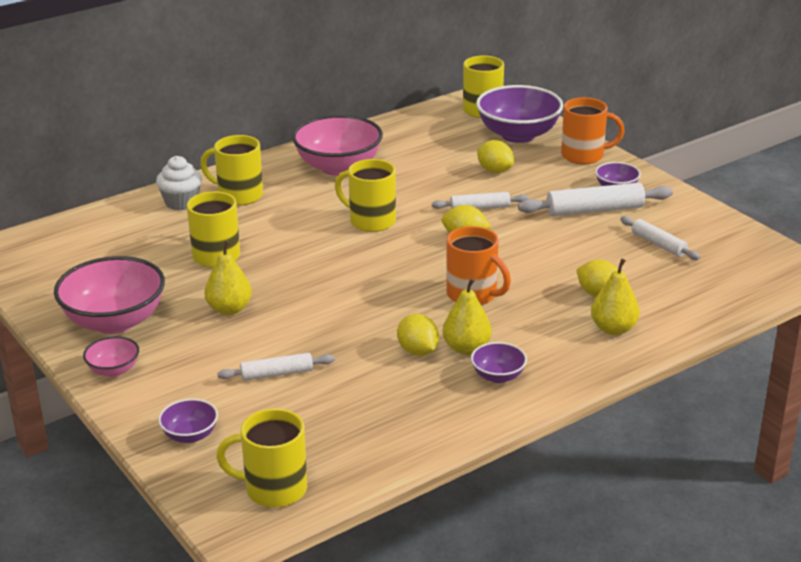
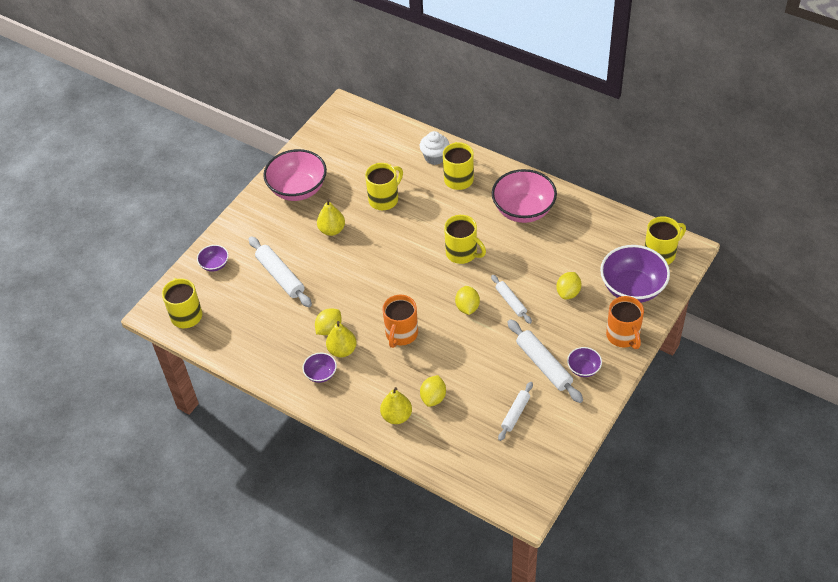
camera: 70 degrees right, 20 degrees up
(114, 370) = (255, 210): pink bowl -> none
(277, 374) = (280, 276): white rolling pin -> white rolling pin, size x1.62
(371, 221) = (462, 253): yellow mug -> yellow mug turned 120 degrees clockwise

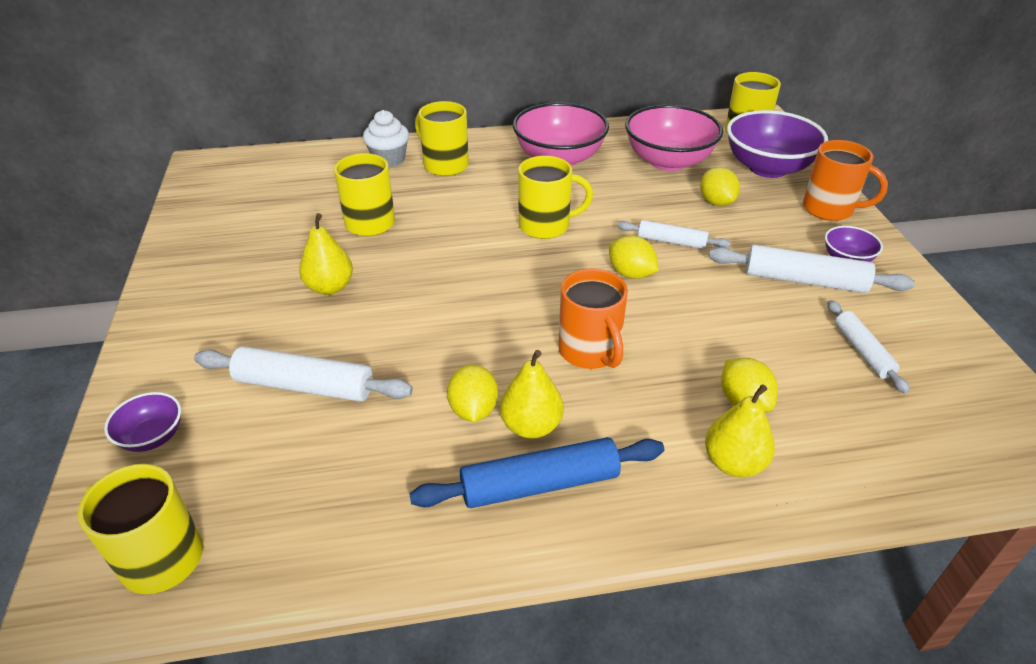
camera: 45 degrees left, 10 degrees down
(298, 189) = (219, 268): pink bowl -> pink bowl (668, 161)
(321, 374) = (540, 484): purple bowl -> blue rolling pin

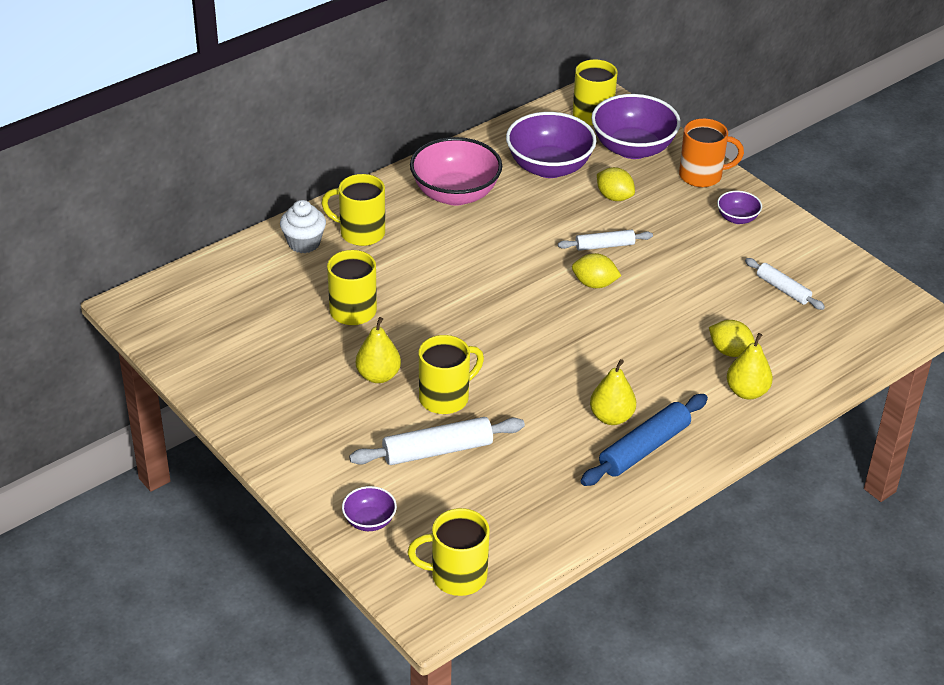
camera: 30 degrees left, 0 degrees up
(473, 410) = (566, 421): yellow lemon -> none
(546, 226) = (499, 264): yellow mug -> yellow mug (445, 397)
(590, 351) = (610, 354): orange mug -> none
(668, 161) = (549, 167): pink bowl -> purple bowl
(804, 280) = (718, 247): white rolling pin -> none

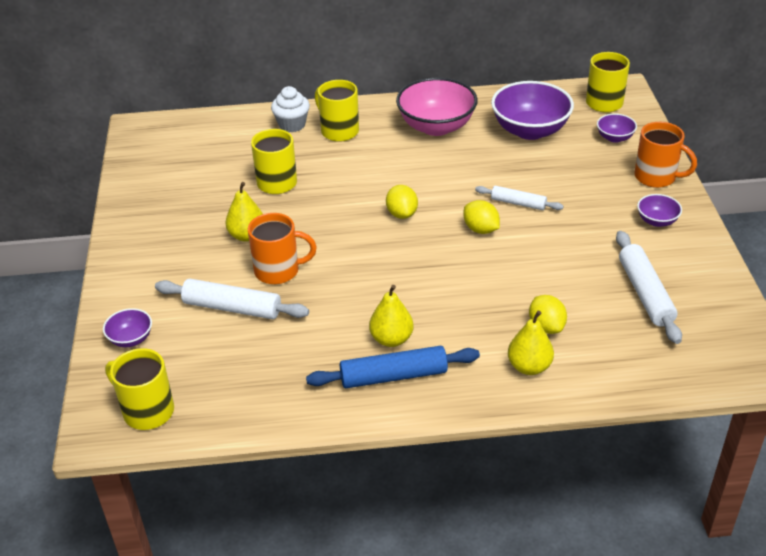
camera: 35 degrees right, 0 degrees up
(445, 397) = (278, 271): yellow mug -> orange mug
(614, 197) = (562, 169): yellow lemon -> yellow lemon (402, 214)
(633, 148) = (614, 138): purple bowl -> purple bowl, size x0.48
(783, 289) = (645, 293): white rolling pin -> white rolling pin, size x1.62

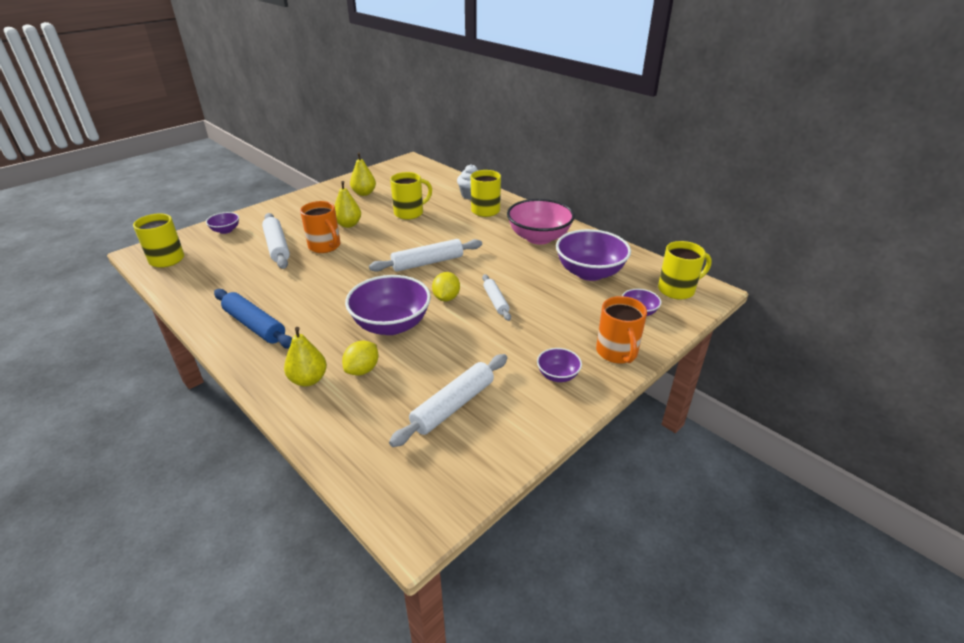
camera: 50 degrees right, 5 degrees down
(391, 339) = (292, 310): yellow pear -> yellow pear (364, 193)
(402, 214) = (427, 263): yellow lemon -> white rolling pin
(491, 282) = (391, 325): none -> purple bowl

